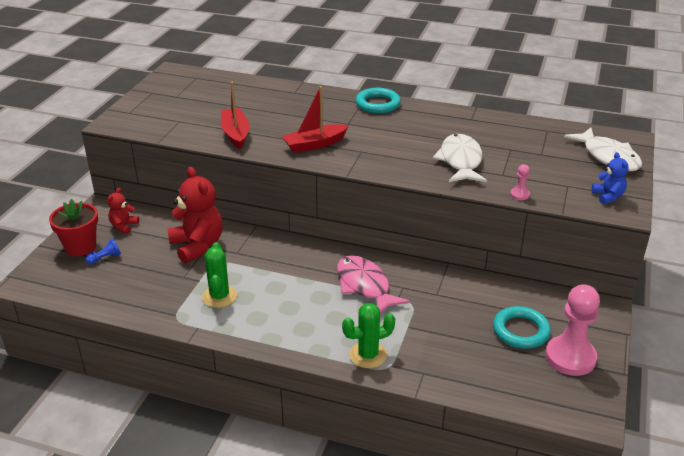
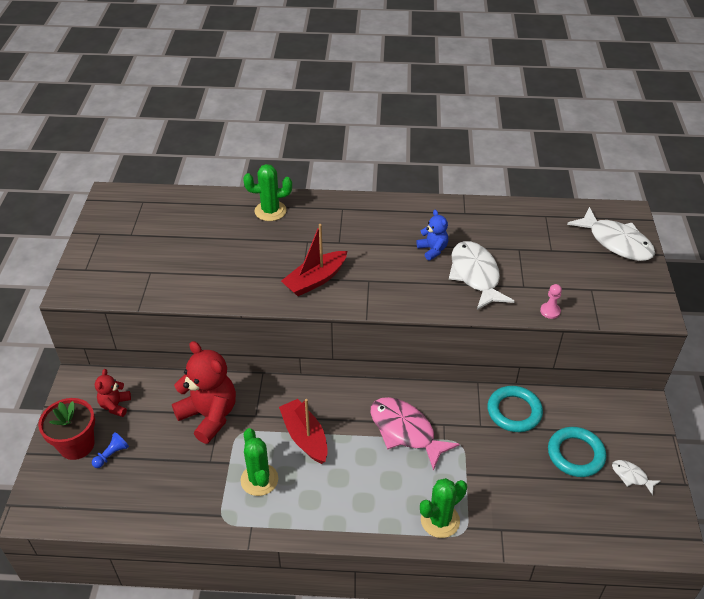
camera: 15 degrees left, 10 degrees up
(235, 134) = (222, 280): red boat -> red boat (305, 437)
(298, 96) = (270, 211): none -> green cactus
(377, 104) = (360, 208): turquoise ring -> turquoise ring (514, 411)
(570, 357) = (631, 476): pink pawn -> white fish
(608, 196) = (634, 296): blue teddy bear -> blue teddy bear (432, 250)

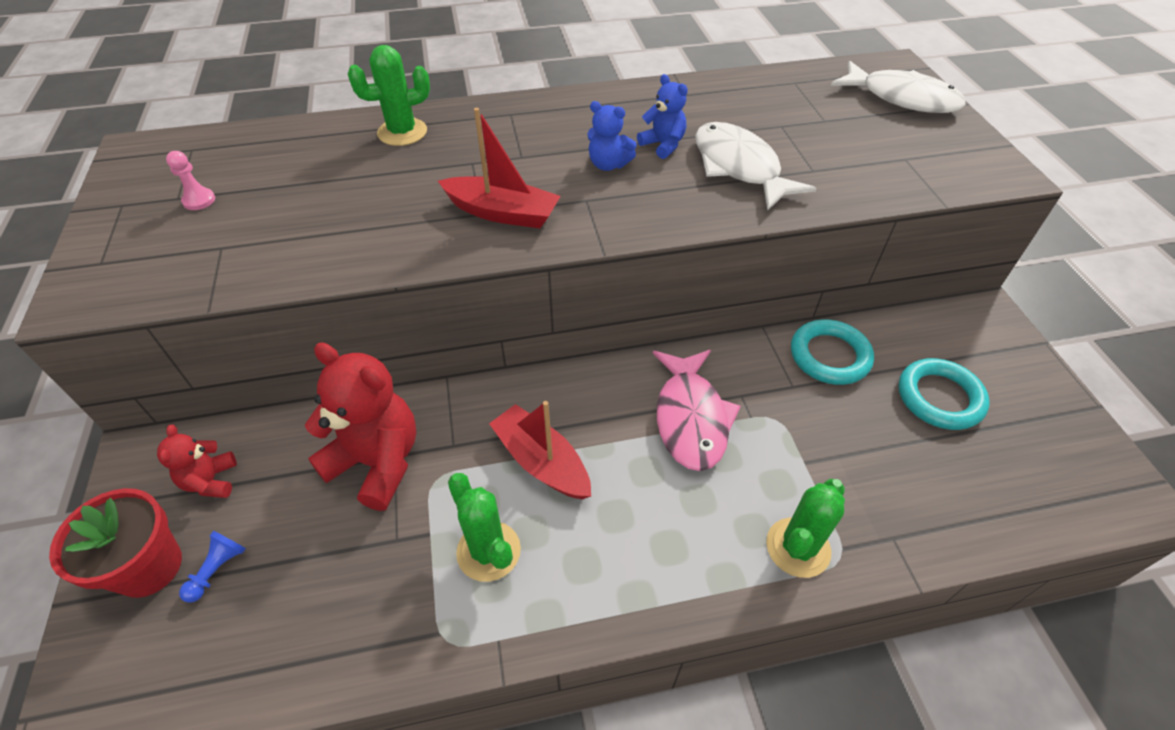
camera: 15 degrees left, 5 degrees up
(315, 280) = (503, 213): red boat -> red boat turned 105 degrees counterclockwise
(392, 258) = (608, 164): none -> blue teddy bear
(405, 431) = (691, 418): pink fish -> pink fish turned 120 degrees counterclockwise
(550, 311) = (867, 195): pink pawn -> pink pawn (199, 200)
(631, 476) = (1027, 412): white fish -> none

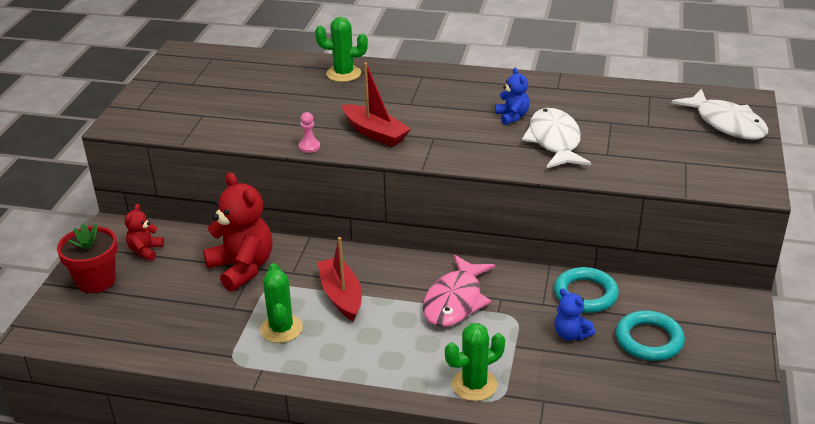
camera: 25 degrees right, 15 degrees down
(199, 200) = (203, 88): pink pawn -> pink pawn (309, 147)
(217, 570) = (130, 292): blue pawn -> none
(608, 164) = (464, 120): blue teddy bear -> blue teddy bear (571, 334)

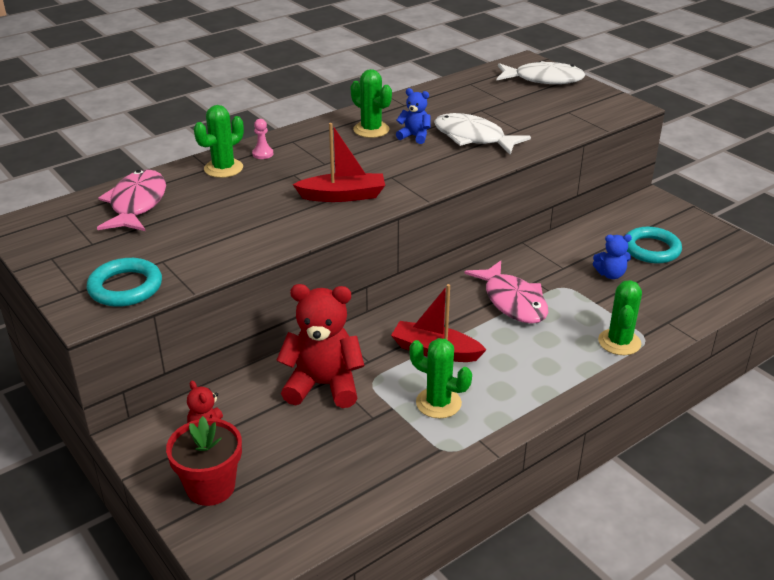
camera: 50 degrees left, 0 degrees up
(255, 71) = (137, 204): none -> pink fish
(309, 147) = (313, 232): pink pawn -> pink pawn (263, 154)
(491, 95) = (371, 130): none -> green cactus
(585, 294) = (574, 246): turquoise ring -> turquoise ring (125, 287)

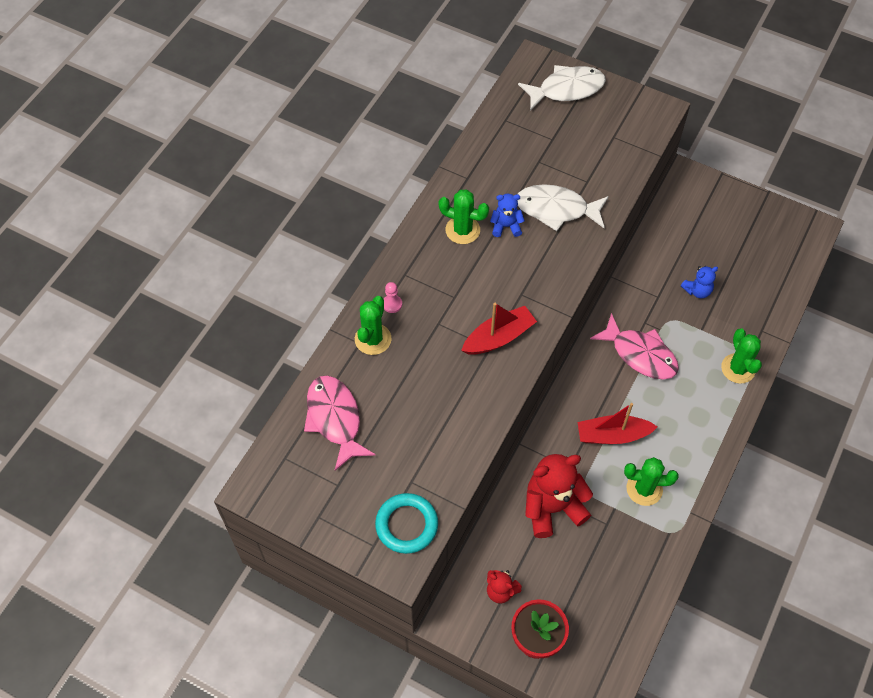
camera: 25 degrees left, 25 degrees up
(651, 249) = (714, 246): turquoise ring -> none

